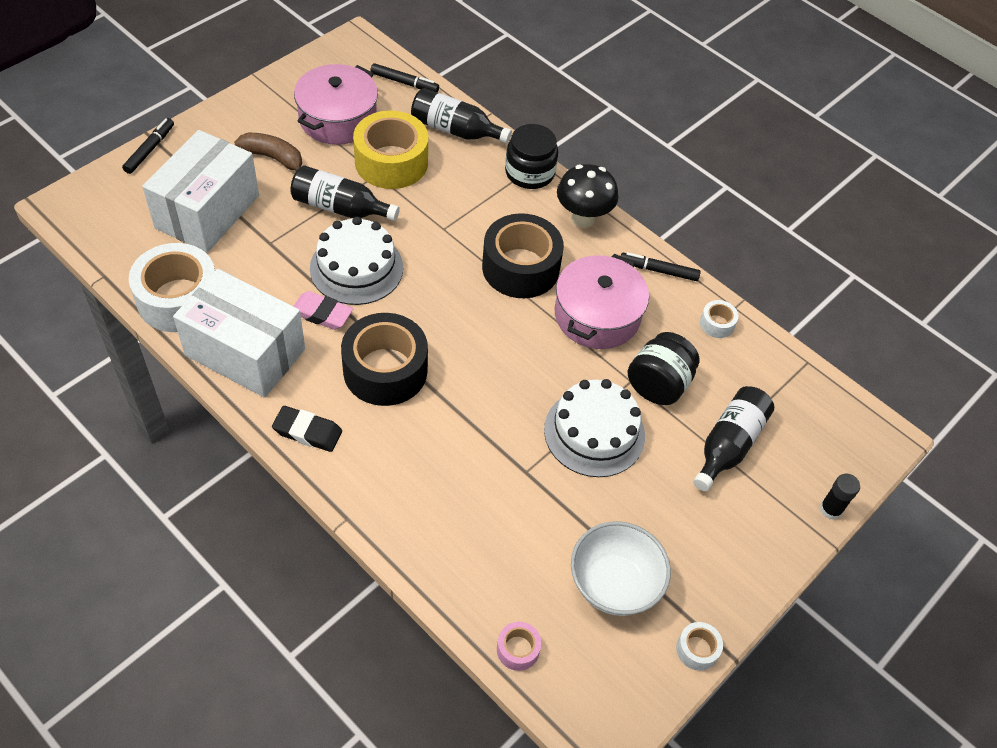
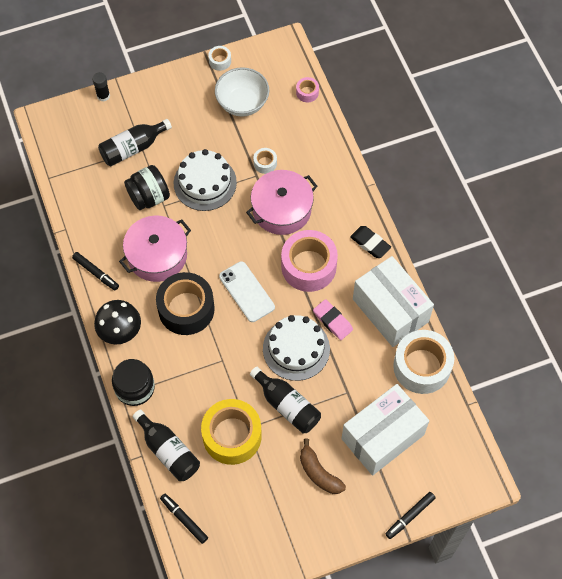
camera: 150 degrees left, 10 degrees up
(338, 119) = (254, 497): pink pot -> pink pot (282, 209)
(385, 370) = (308, 266): black tape -> pink tape
(454, 311) = (247, 292): none -> white phone
(717, 324) = (85, 222): white tape -> white tape (265, 163)

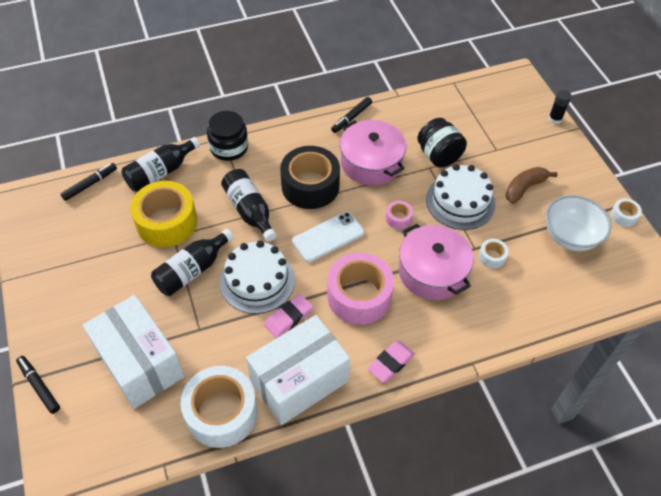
camera: 90 degrees right, 10 degrees down
(121, 333) = (287, 136): black mushroom -> none
(133, 148) = (495, 142): black bottle -> black bottle (250, 211)
(307, 92) = (599, 302): pink tape -> pink tape (398, 218)
(319, 473) = (110, 297): brown banana -> brown banana (524, 188)
(370, 243) = (391, 363): black eraser -> pink eraser

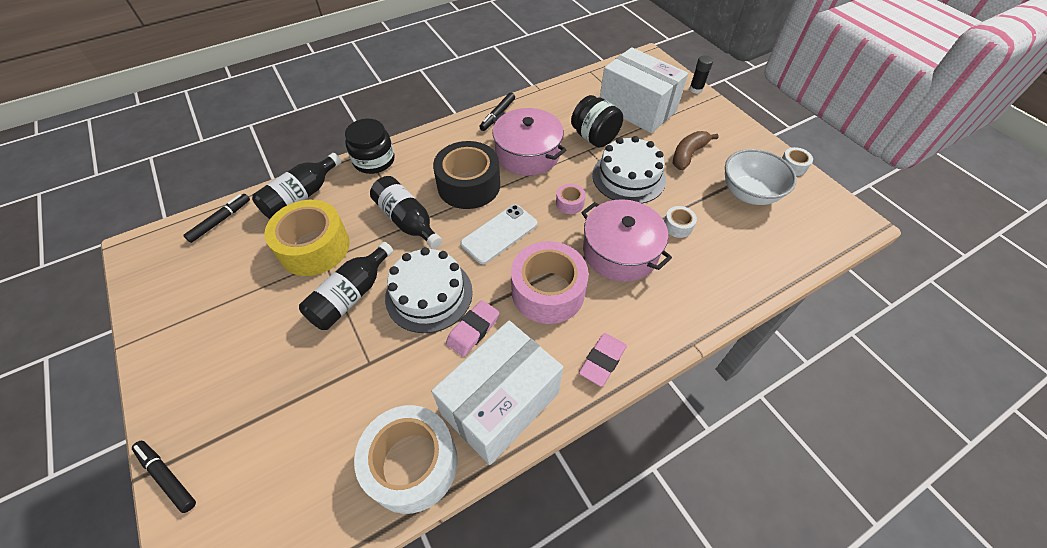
camera: 10 degrees left, 0 degrees up
(140, 363) = (299, 419): white box -> white box (637, 108)

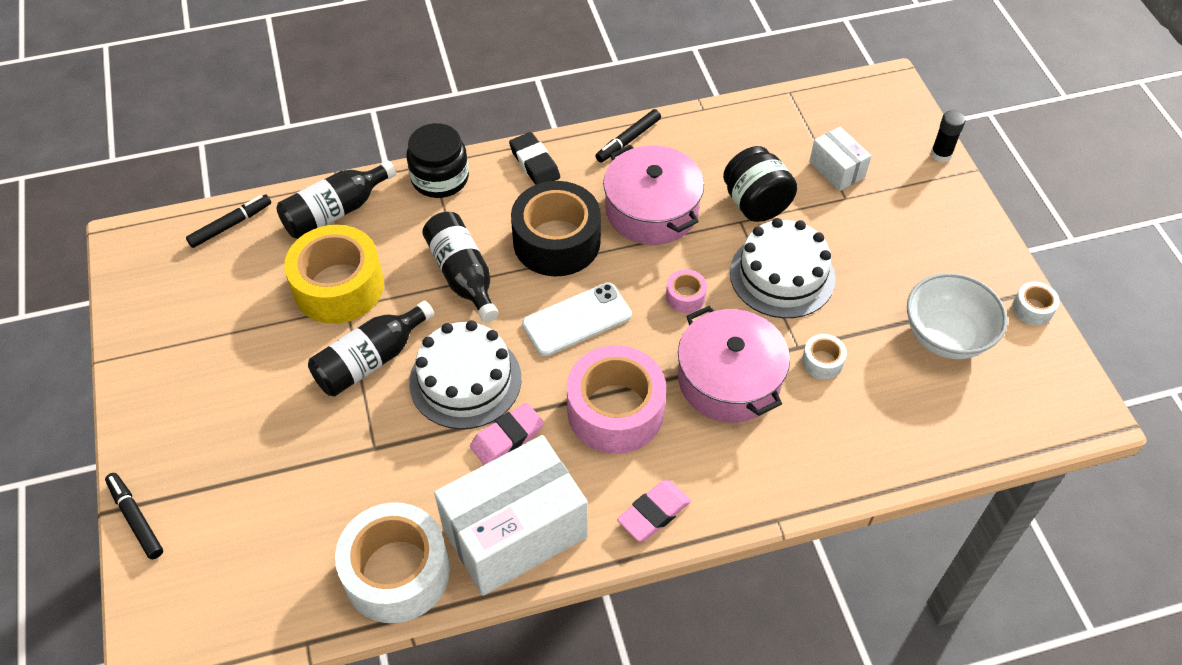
camera: 15 degrees right, 0 degrees up
(438, 140) = (534, 163): none -> black eraser
(637, 108) = (837, 169): white box -> white box, size x0.49
(688, 155) = (883, 259): brown banana -> none

